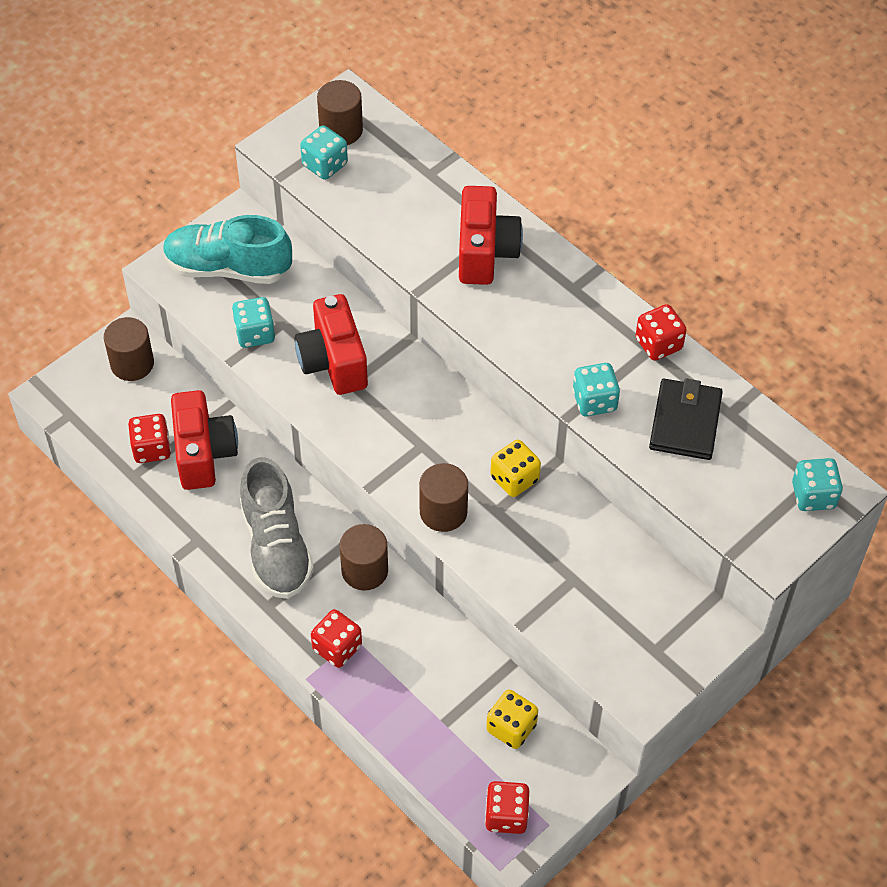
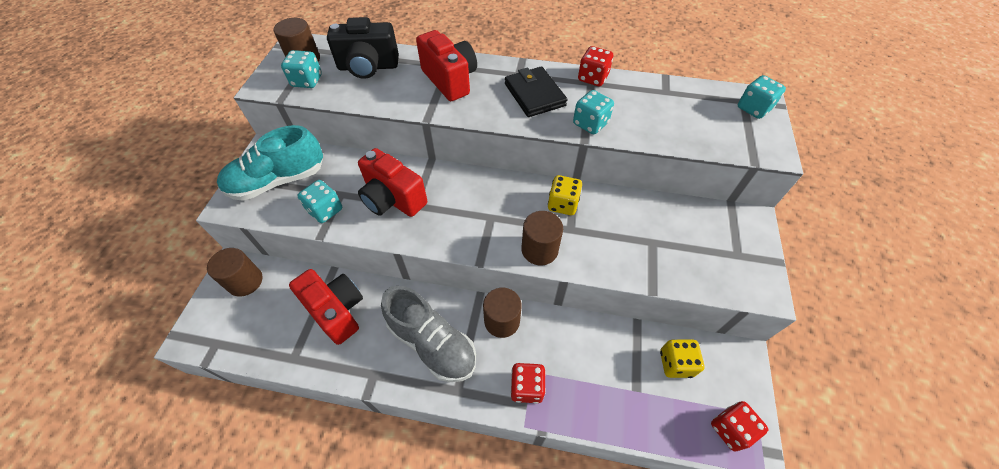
camera: 35 degrees left, 0 degrees up
(151, 448) = (295, 330): red dice -> none
(406, 181) = (368, 67): none -> black camera
(685, 422) = (650, 108): black wallet -> black wallet (534, 95)

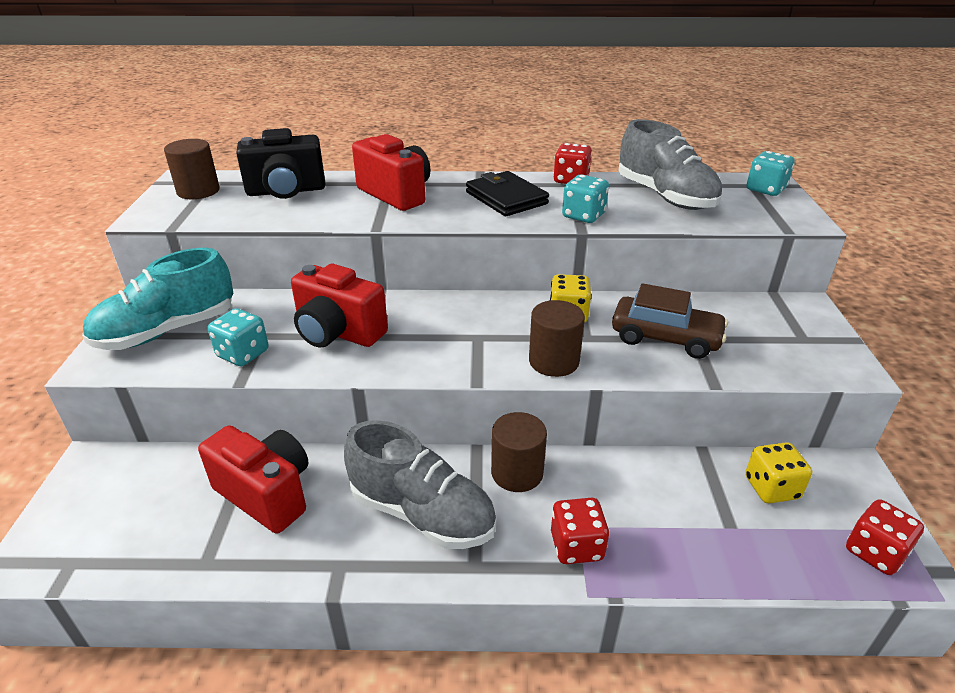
camera: 10 degrees left, 20 degrees down
(245, 281) = (114, 477): brown cylinder -> none
(307, 81) = (206, 208): turquoise dice -> none
(629, 238) = (665, 338): none -> brown car
(664, 108) = (665, 197): none -> grey shoe

